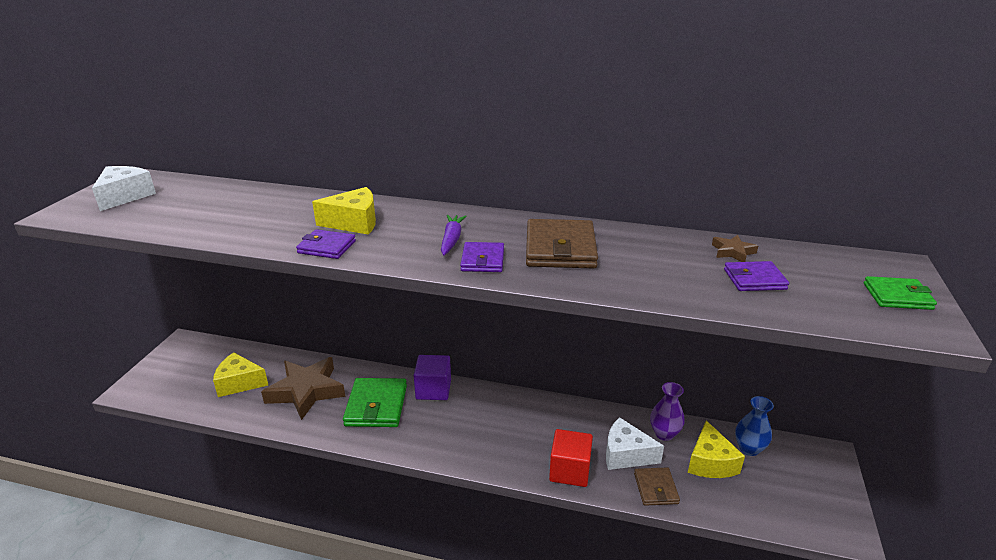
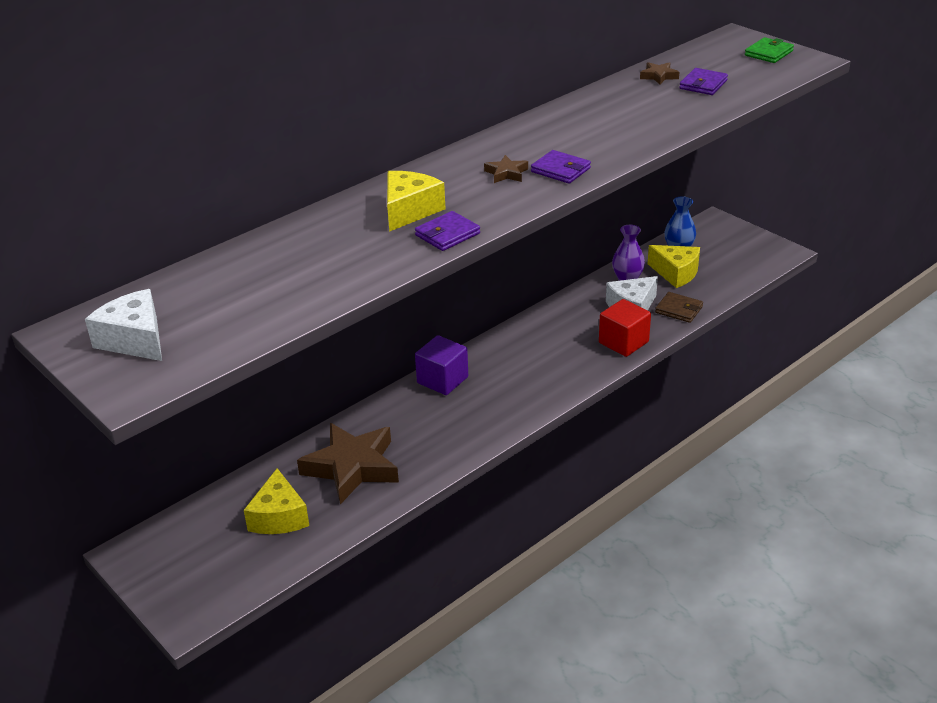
camera: 55 degrees left, 5 degrees up
(239, 383) = (279, 517): yellow cheese -> yellow cheese turned 45 degrees counterclockwise
(376, 406) = (429, 424): green wallet -> none
(452, 240) = (506, 173): purple carrot -> brown star
(560, 249) = (579, 134): brown wallet -> none

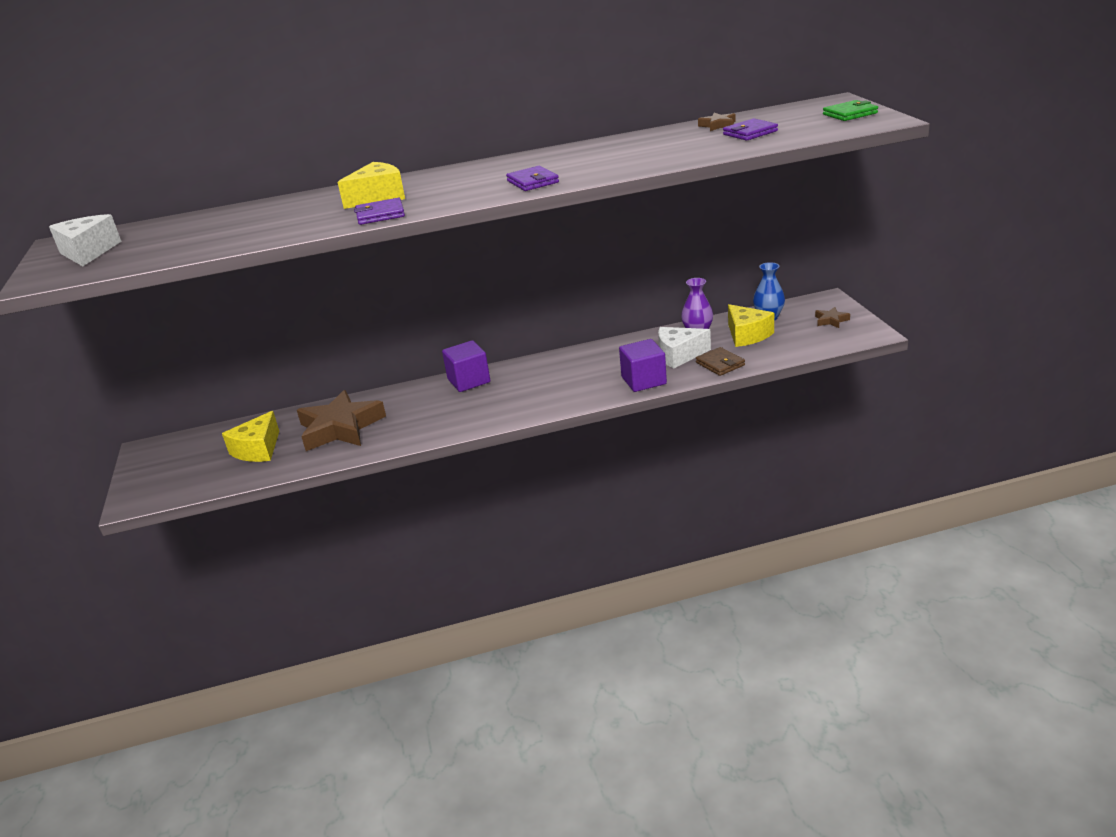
camera: 30 degrees right, 5 degrees down
(506, 173) = (487, 180): brown star -> brown star (831, 320)
(623, 342) = (643, 380): red cube -> purple cube

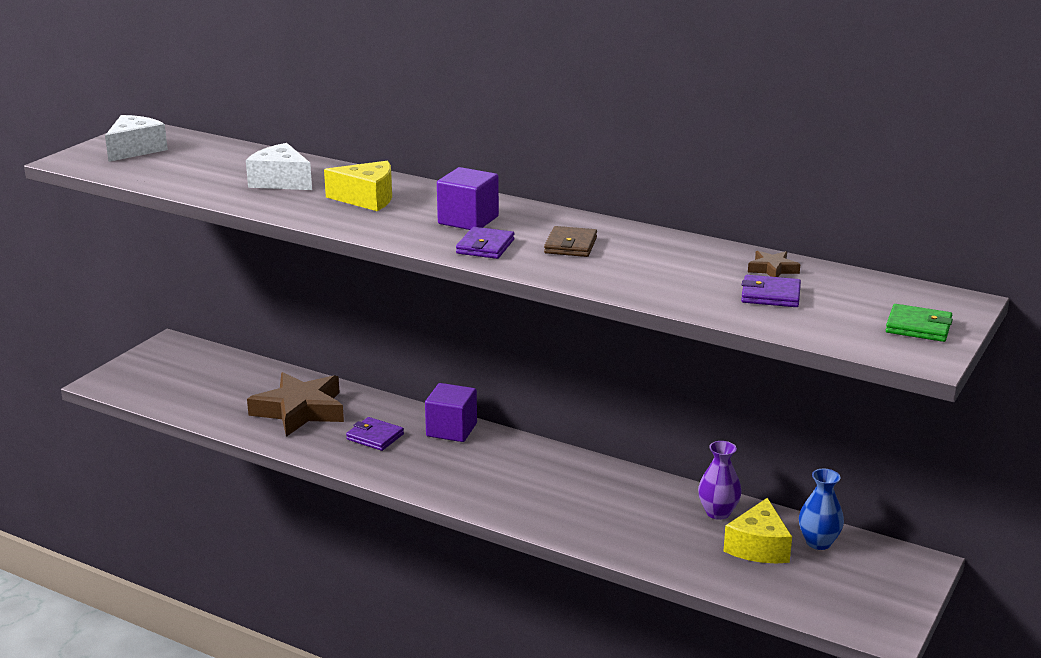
camera: 40 degrees right, 5 degrees down
(258, 449) = (225, 392): yellow cheese -> none
(380, 215) = (328, 218): purple wallet -> purple wallet (375, 437)
(643, 380) = (579, 528): purple cube -> purple cube (468, 220)
(679, 355) = (656, 524): white cheese -> white cheese (281, 181)
(720, 364) = (674, 559): brown wallet -> brown wallet (570, 245)
(831, 320) = (874, 589): brown star -> none

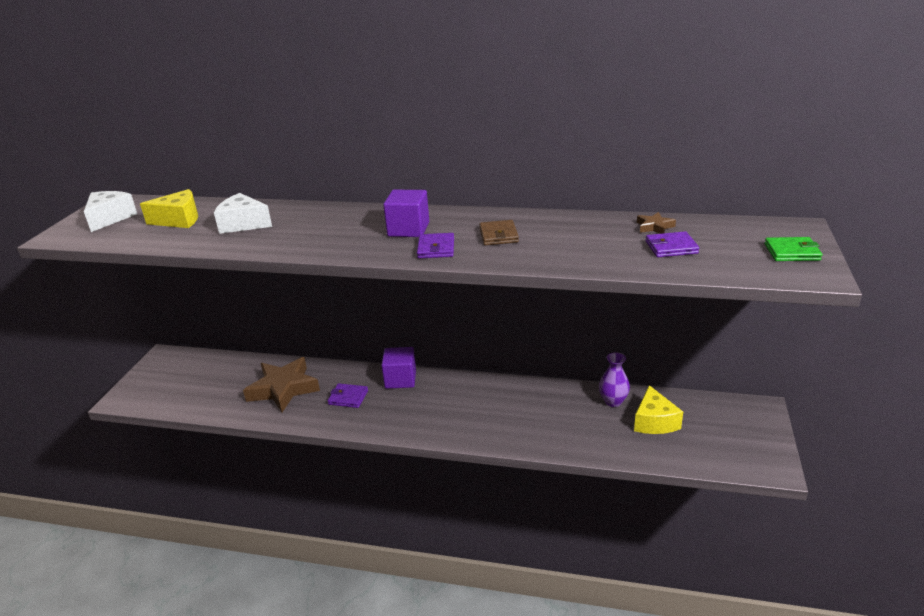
camera: 15 degrees left, 5 degrees up
(367, 199) = (320, 226): yellow cheese -> yellow cheese (179, 220)
(818, 542) = (689, 408): blue vase -> none

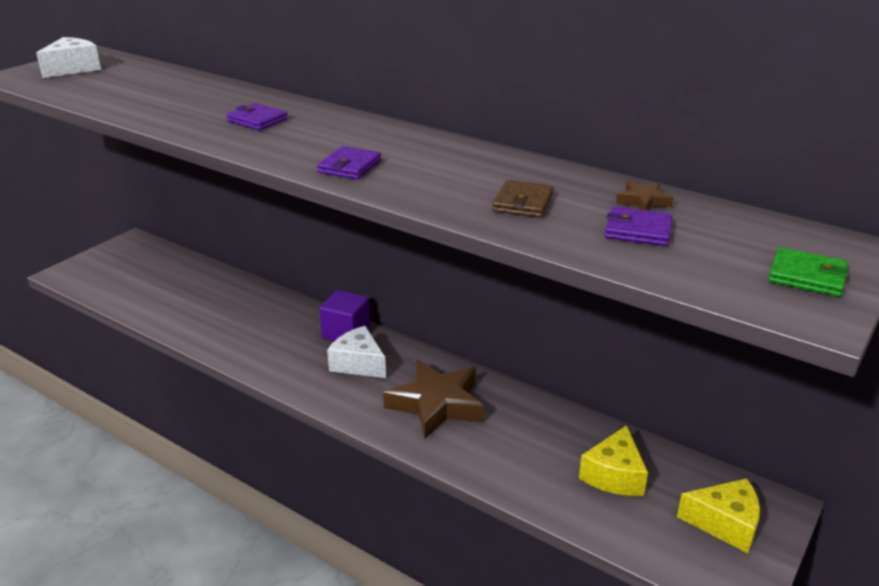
camera: 20 degrees right, 0 degrees up
(179, 220) = (130, 83): yellow cheese -> yellow cheese (725, 523)
(243, 224) = (184, 99): white cheese -> white cheese (358, 364)
(283, 389) = (219, 307): brown star -> brown star (437, 404)
(348, 397) = (276, 336): purple wallet -> purple wallet (257, 120)
(408, 229) = (343, 140): purple cube -> none
(498, 235) = (436, 168): brown wallet -> brown wallet (523, 203)
(613, 401) = (578, 433): purple vase -> none

